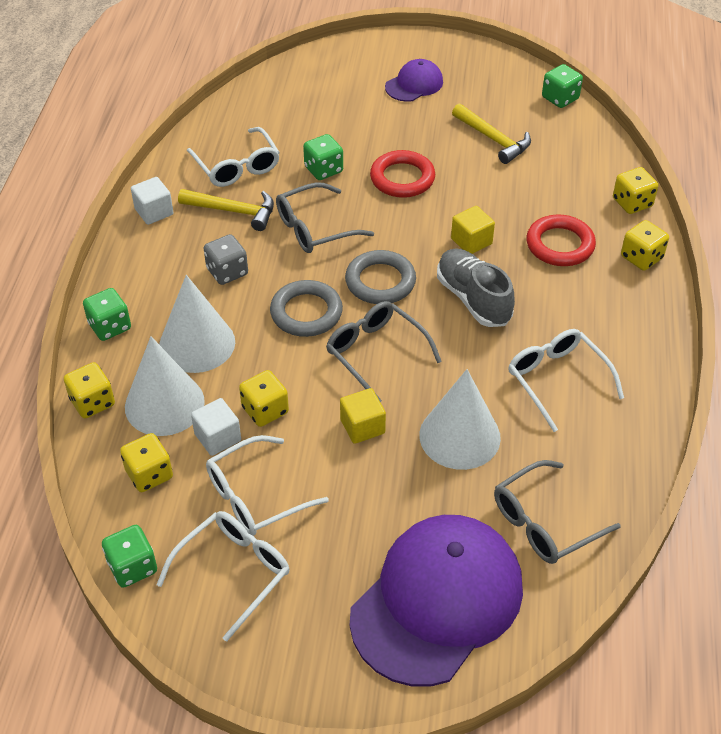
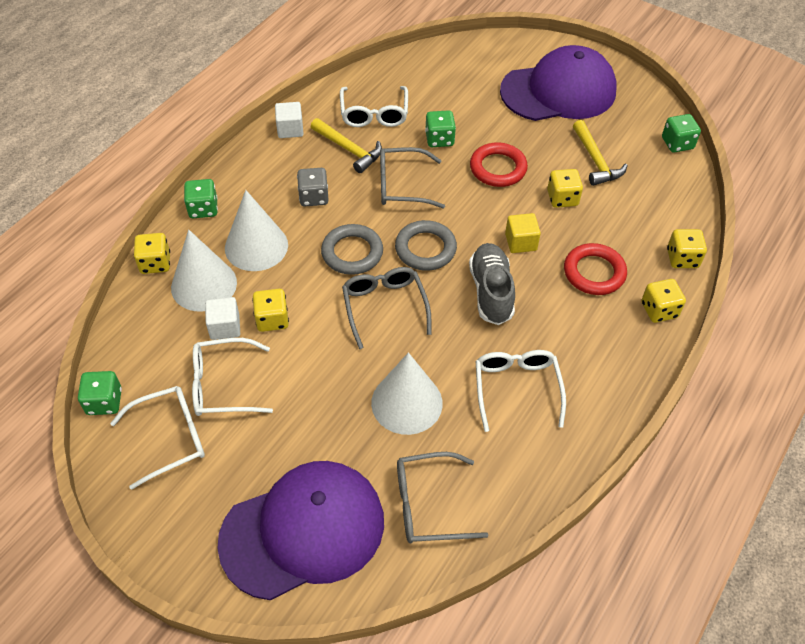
camera: 25 degrees right, 5 degrees up
(149, 474) = (159, 335): yellow dice -> yellow dice (562, 198)
(362, 426) = (336, 363): yellow cube -> none
(414, 84) = (558, 91): purple cap -> purple cap, size x2.12

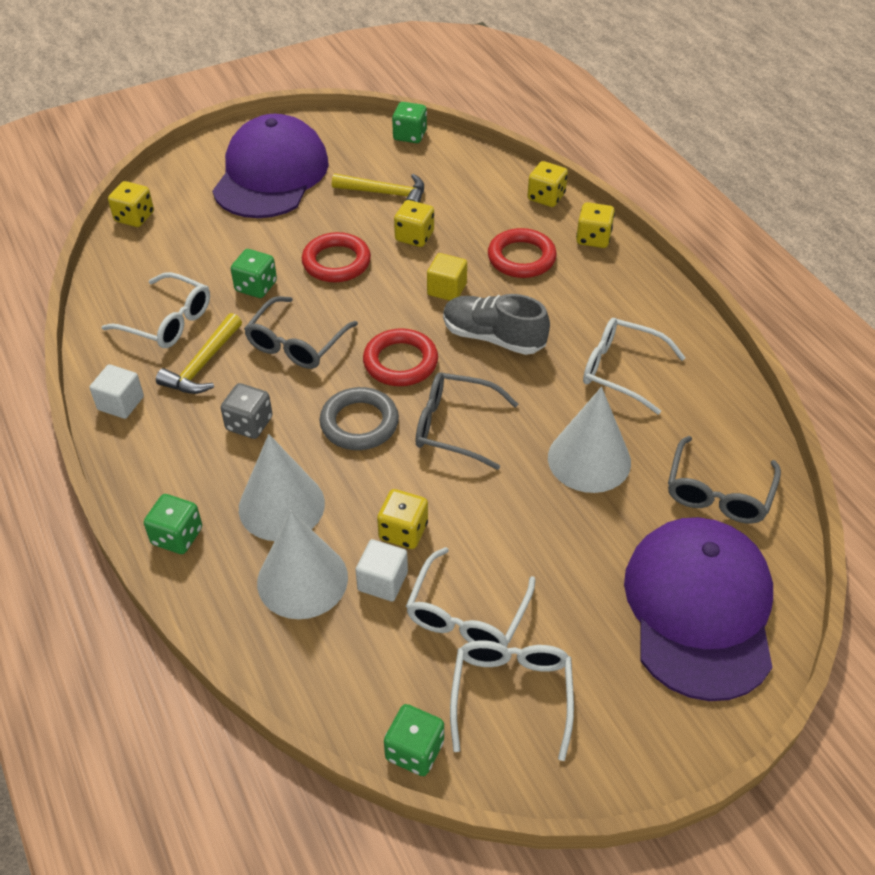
camera: 60 degrees left, 5 degrees down
(155, 263) = (227, 619): yellow dice -> yellow dice (134, 217)
(349, 149) = (203, 364): yellow hammer -> yellow hammer turned 135 degrees clockwise
(425, 249) = (400, 362): grey ring -> red ring

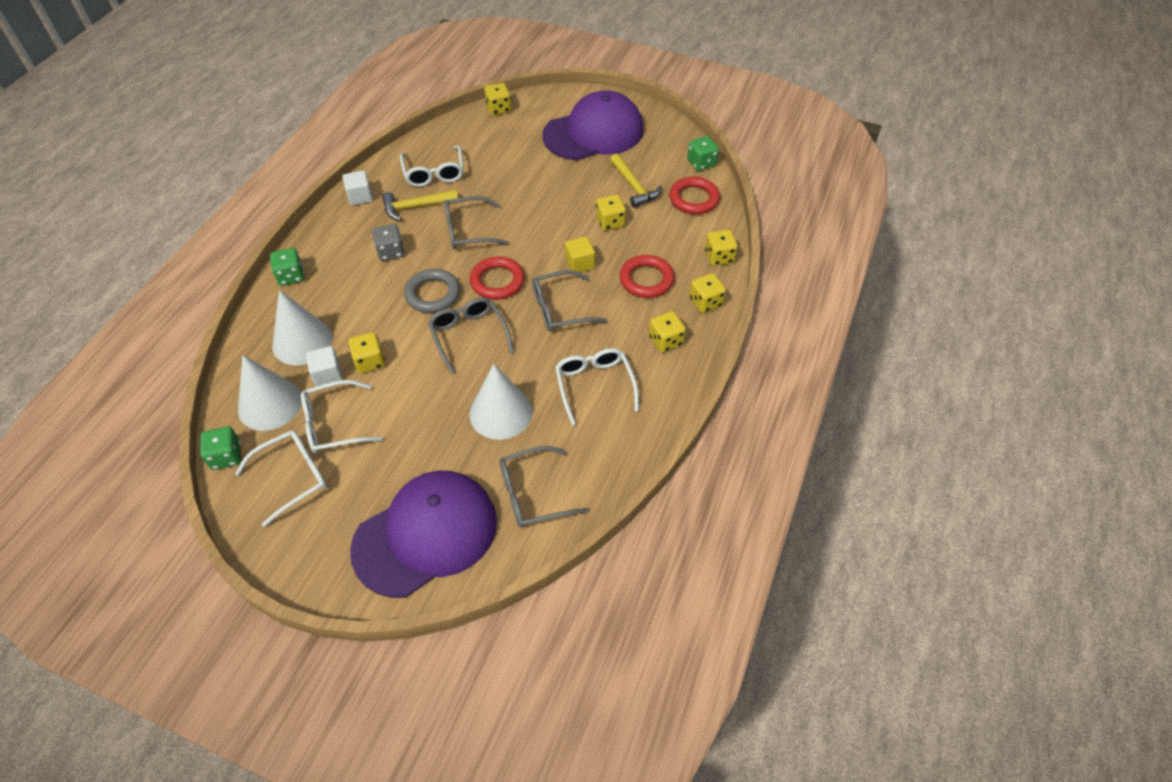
camera: 50 degrees right, 5 degrees up
(256, 286) = (495, 187): green dice -> none
(281, 505) = (345, 301): white cone -> white cone (270, 404)
(336, 262) = (550, 204): red ring -> red ring (694, 199)
(493, 337) = (560, 309): grey shoe -> grey glasses
(614, 291) = (666, 341): none -> yellow dice

